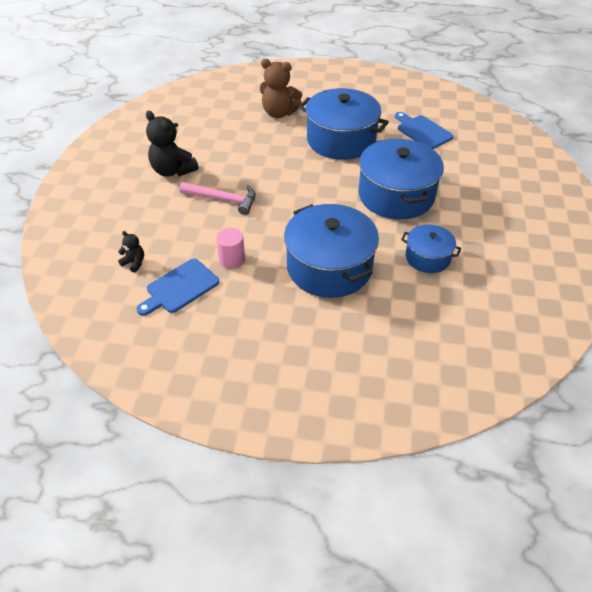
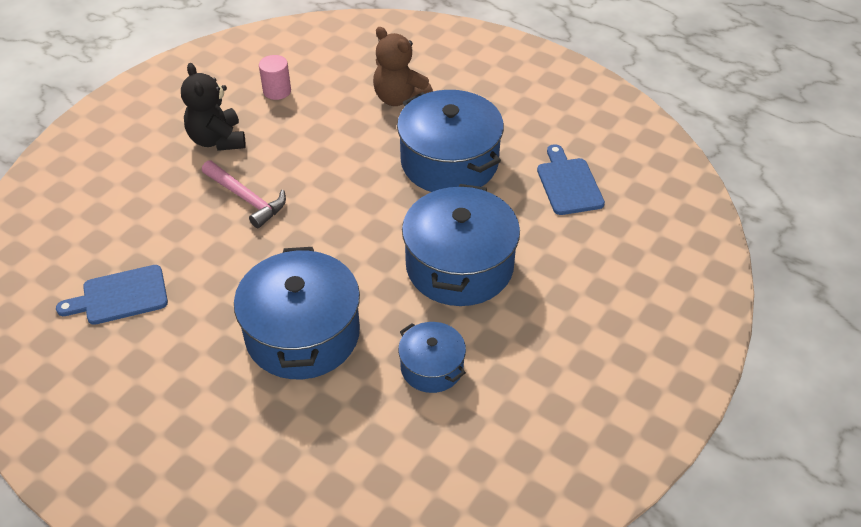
camera: 25 degrees right, 0 degrees up
(134, 263) = (94, 246): black teddy bear -> none
(232, 260) = (200, 282): pink cylinder -> pink cylinder (277, 91)

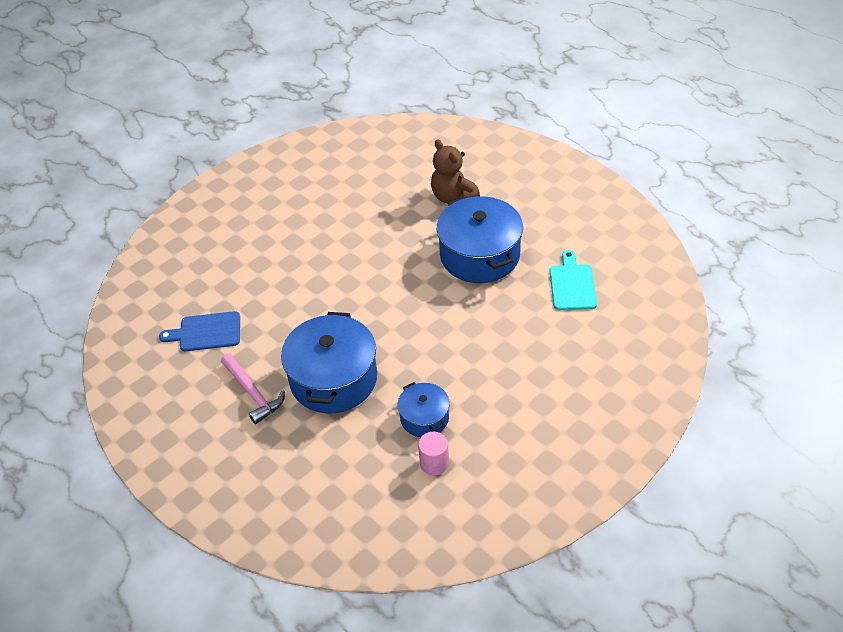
camera: 15 degrees right, 0 degrees up
(217, 140) = (301, 216): black teddy bear -> none
(246, 198) = (314, 267): pink hammer -> pink hammer (253, 393)
(277, 91) = (356, 180): pink cylinder -> pink cylinder (434, 463)
(459, 266) = (466, 341): blue pot -> none
(568, 184) = (572, 285): blue cutting board -> turquoise cutting board

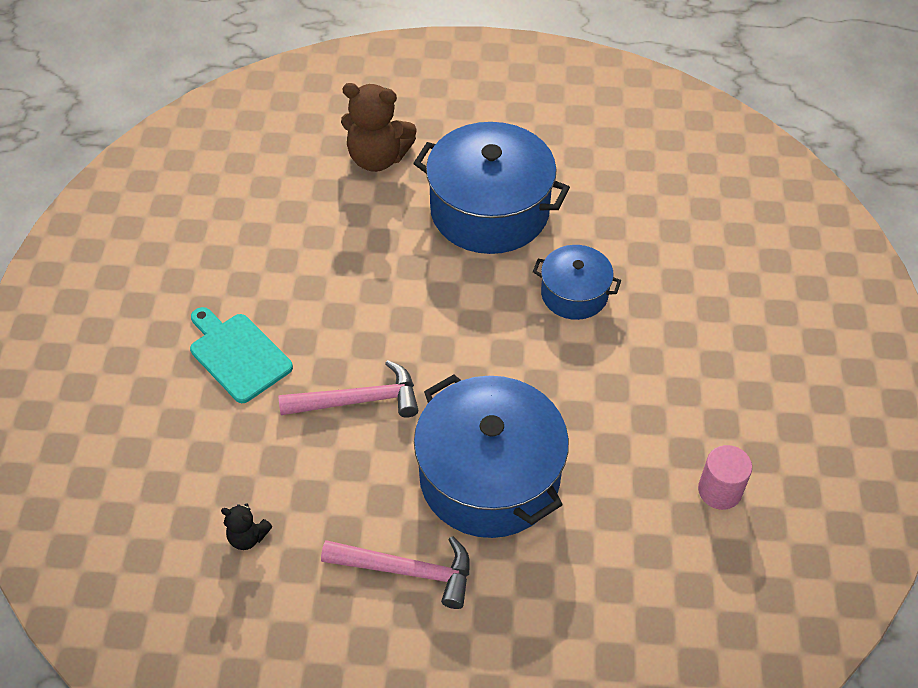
camera: 45 degrees left, 5 degrees up
(206, 332) = (248, 537): blue cutting board -> black teddy bear
(315, 305) = (358, 400): none -> pink hammer
(424, 418) = (648, 446): blue pot -> blue pot (574, 294)
(572, 285) = (627, 183): turquoise cutting board -> turquoise cutting board (238, 355)

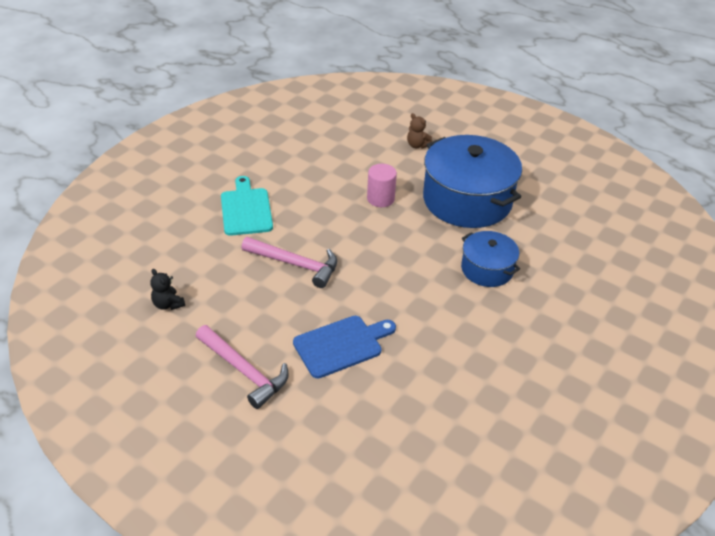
camera: 30 degrees right, 10 degrees down
(377, 158) = (417, 145): brown teddy bear -> brown teddy bear, size x0.49
(489, 477) = (341, 345): blue pot -> blue cutting board
(719, 491) = (498, 434): pink cylinder -> pink cylinder (380, 199)

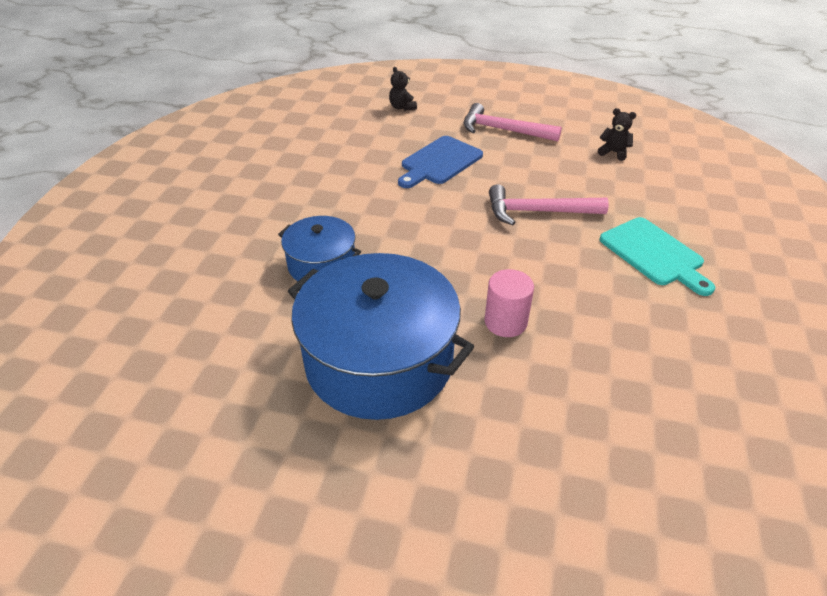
camera: 160 degrees right, 0 degrees up
(332, 455) = (402, 107): none -> black teddy bear
(417, 145) = (517, 461): brown teddy bear -> none

